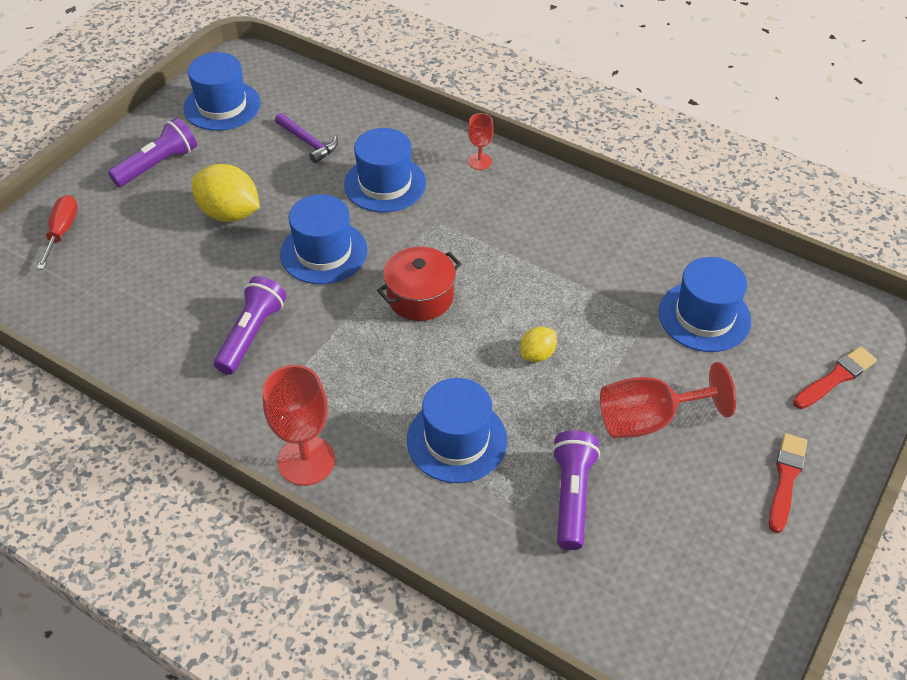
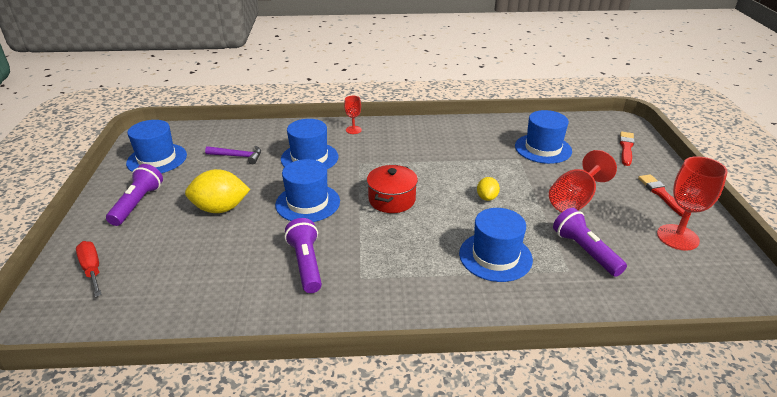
camera: 35 degrees left, 15 degrees down
(306, 460) = (421, 313): red goblet -> red goblet (677, 237)

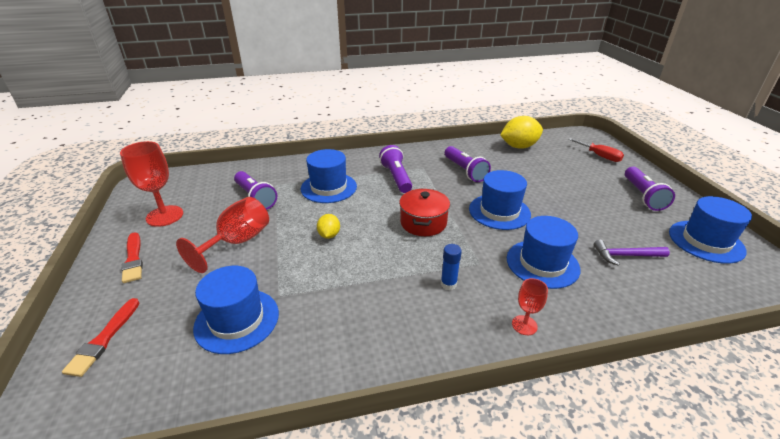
camera: 170 degrees right, 0 degrees up
(220, 209) = (569, 199): yellow lemon -> yellow lemon (519, 146)
(391, 153) = (448, 284): none -> blue glue stick
(404, 263) = (396, 177): none -> purple flashlight

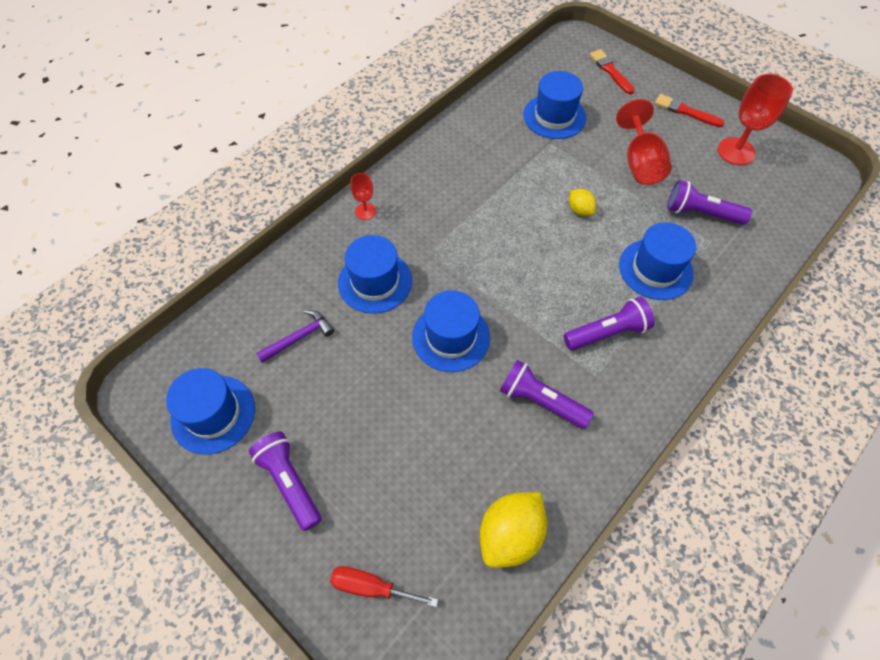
camera: 145 degrees right, 25 degrees up
(396, 177) = (607, 332): purple flashlight -> purple flashlight turned 60 degrees counterclockwise
(423, 223) = (514, 273): red pot -> none
(448, 284) = (440, 216): blue glue stick -> none

